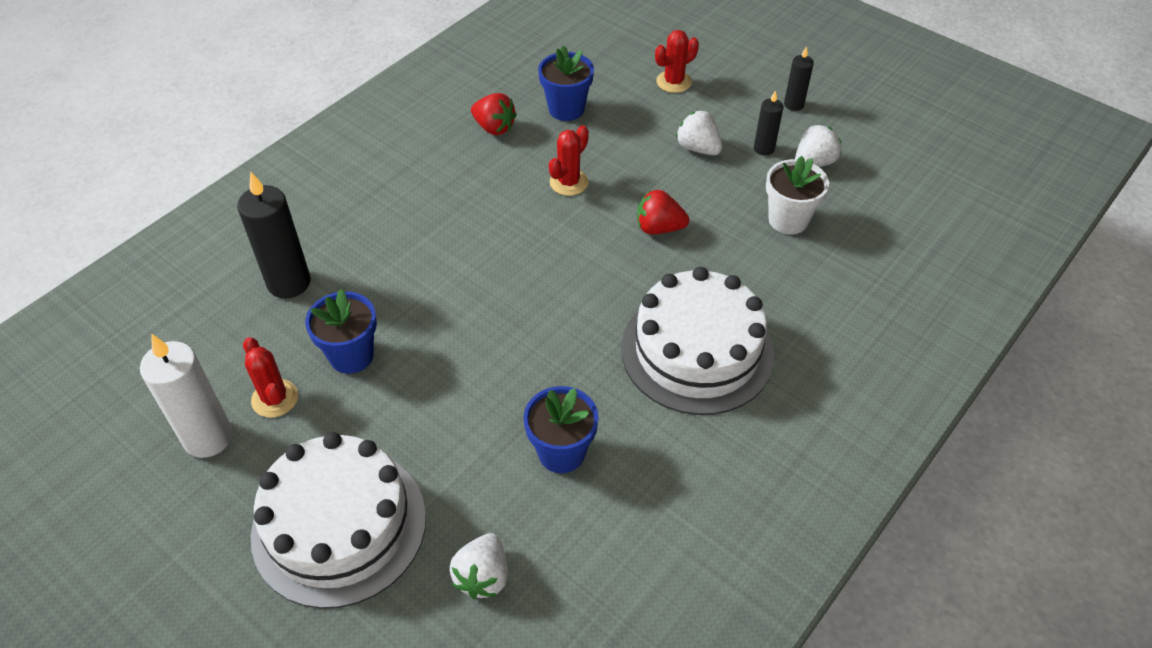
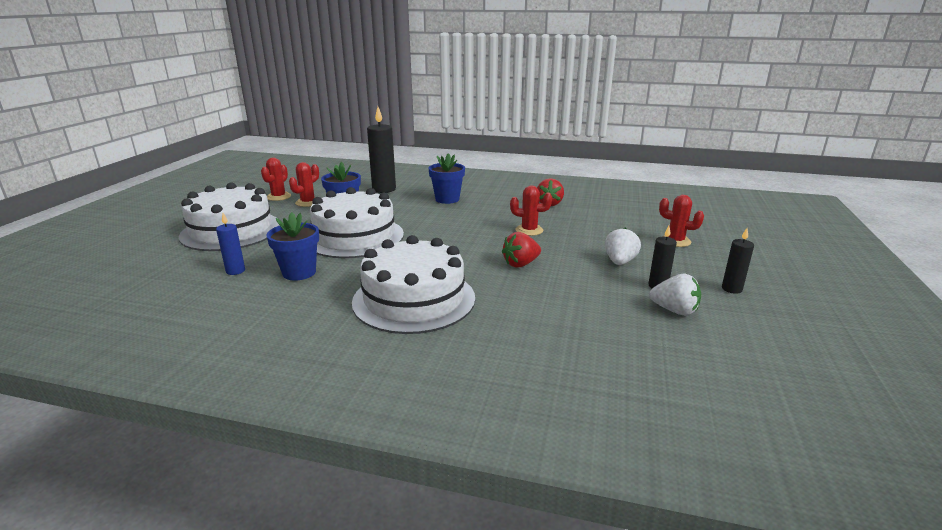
camera: 65 degrees right, 25 degrees down
(208, 437) = (278, 197): white candle -> red cactus
(473, 366) = (354, 237): none -> white cake
(483, 576) = (200, 270): white strawberry -> none
(513, 529) = (235, 271): none -> blue candle
(566, 109) = (594, 217): blue flower pot -> blue flower pot (447, 199)
(659, 228) = (521, 264): red strawberry -> red strawberry turned 105 degrees counterclockwise
(788, 220) = (589, 311): white flower pot -> none

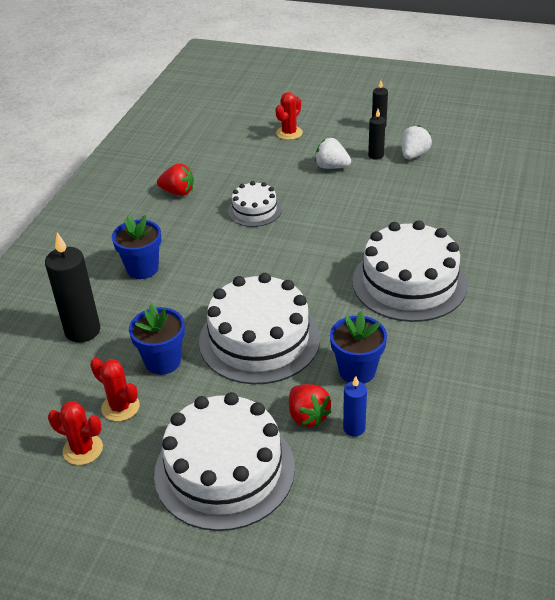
camera: 85 degrees left, 15 degrees up
(521, 264) = (336, 220): red strawberry -> red strawberry (307, 416)
(529, 230) = (254, 210): red cactus -> white cake

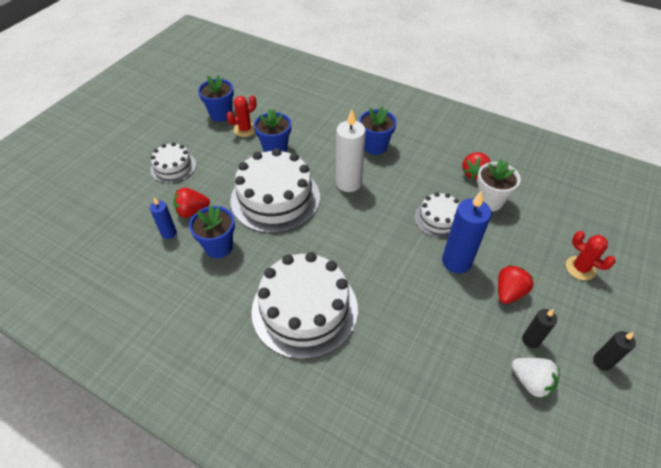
camera: 100 degrees right, 10 degrees up
(82, 331) = (319, 117): black candle -> none
(83, 449) = (221, 114): red cactus -> blue flower pot
(215, 281) = (348, 183): none -> white candle
(219, 181) = (489, 201): none -> white flower pot
(224, 470) = (173, 167): white cake -> white cake, size x0.53
(308, 196) = (456, 261): none -> blue candle
(331, 167) = (509, 292): white strawberry -> red strawberry

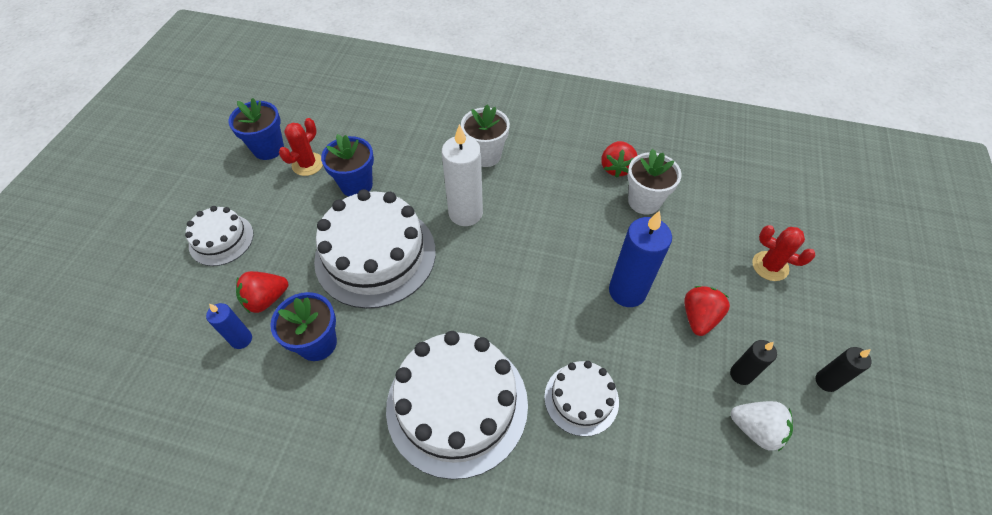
camera: 15 degrees left, 5 degrees up
(375, 146) = (485, 155): blue flower pot -> white flower pot
(439, 219) = (590, 238): white cake -> white cake (581, 399)

